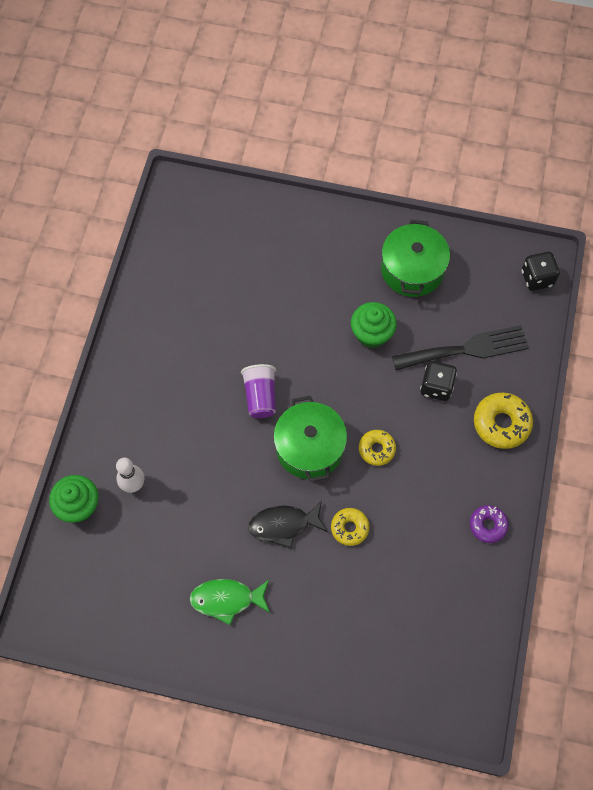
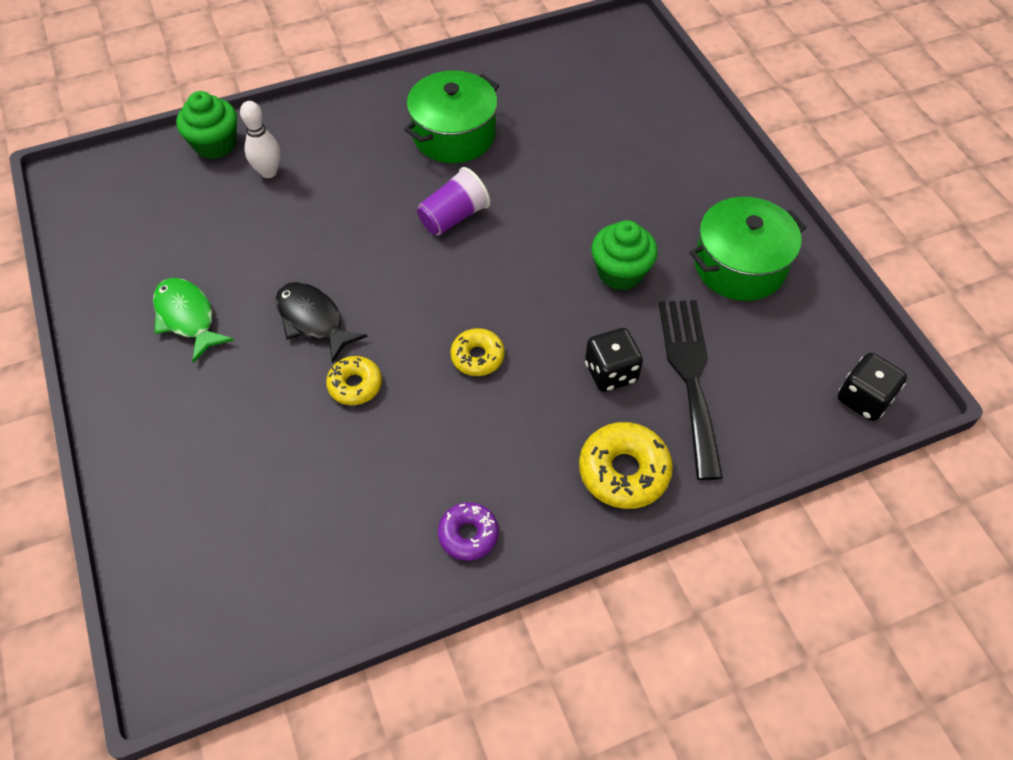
camera: 55 degrees right, 10 degrees down
(309, 448) = (427, 292): green pot -> green pot (454, 135)
(466, 349) = (690, 376): black fork -> black fork turned 135 degrees counterclockwise

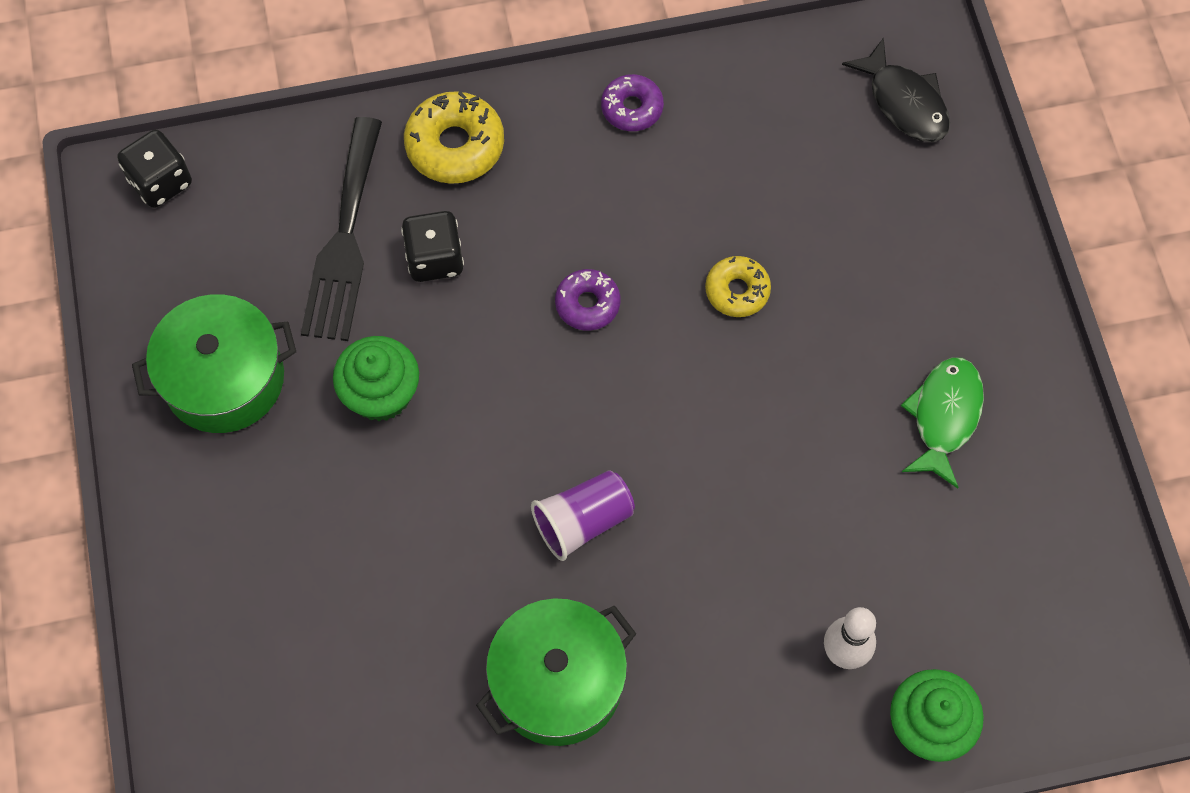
camera: 170 degrees left, 10 degrees up
(187, 317) = (944, 416): green fish -> green fish turned 135 degrees counterclockwise
(313, 320) = (784, 387): black fish -> black fish (904, 102)
(477, 357) = (587, 304): yellow donut -> purple donut

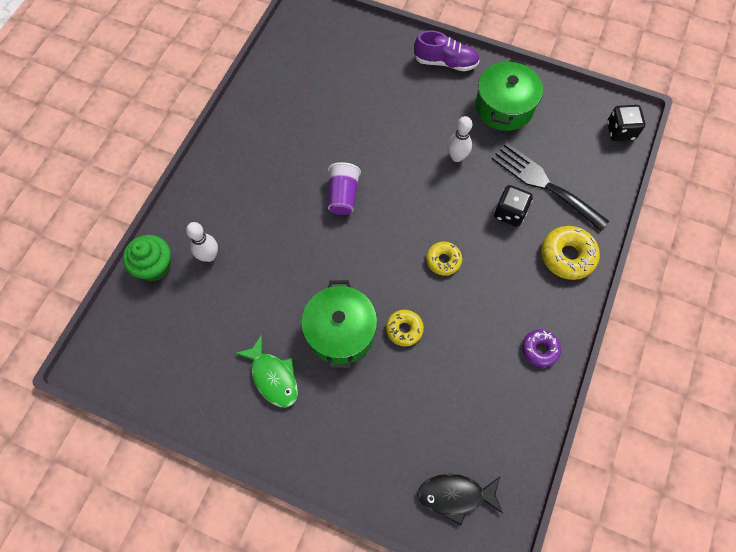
camera: 125 degrees right, 0 degrees up
(181, 532) = (445, 62): none -> purple shoe
(381, 394) = (457, 157): green cupcake -> white bowling pin
(557, 682) = (286, 148): green pot -> green pot (340, 332)
(587, 304) = (443, 260): purple donut -> yellow donut

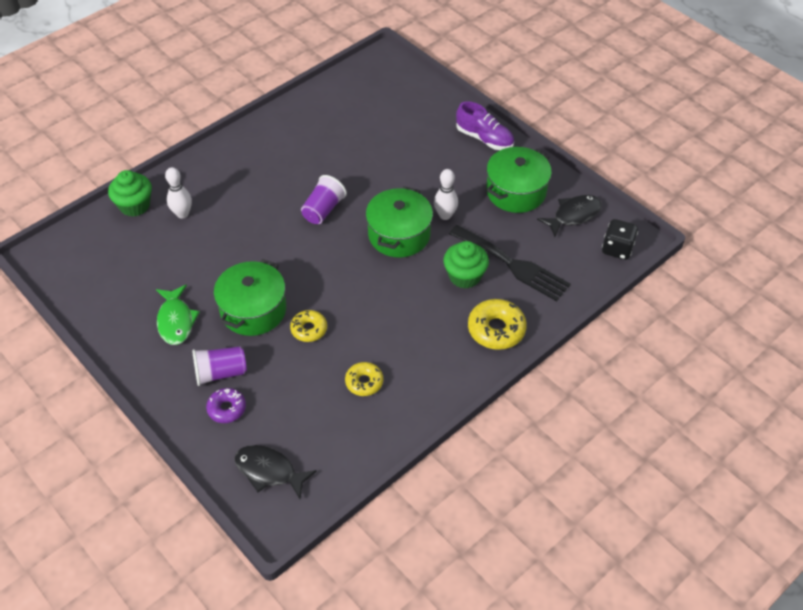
camera: 25 degrees right, 15 degrees down
(349, 413) = (220, 373): none -> purple cup
(427, 194) = (399, 234): none -> green pot
(443, 260) = (378, 290): yellow donut -> yellow donut (364, 382)
(510, 213) = (464, 276): black dice -> green cupcake
(540, 349) = (420, 392): purple donut -> purple donut (227, 408)
(544, 184) = (513, 265): black fork -> black fork turned 150 degrees clockwise
(566, 112) = (573, 215): none -> black fish

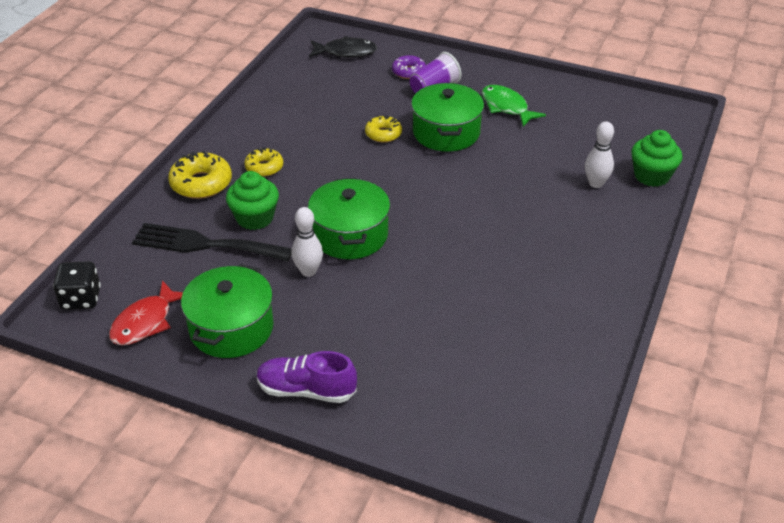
camera: 155 degrees right, 10 degrees down
(323, 210) = (452, 233): purple cup -> none
(364, 382) = (307, 115): yellow donut -> yellow donut (264, 167)
(573, 215) = (145, 322): black fish -> red fish

